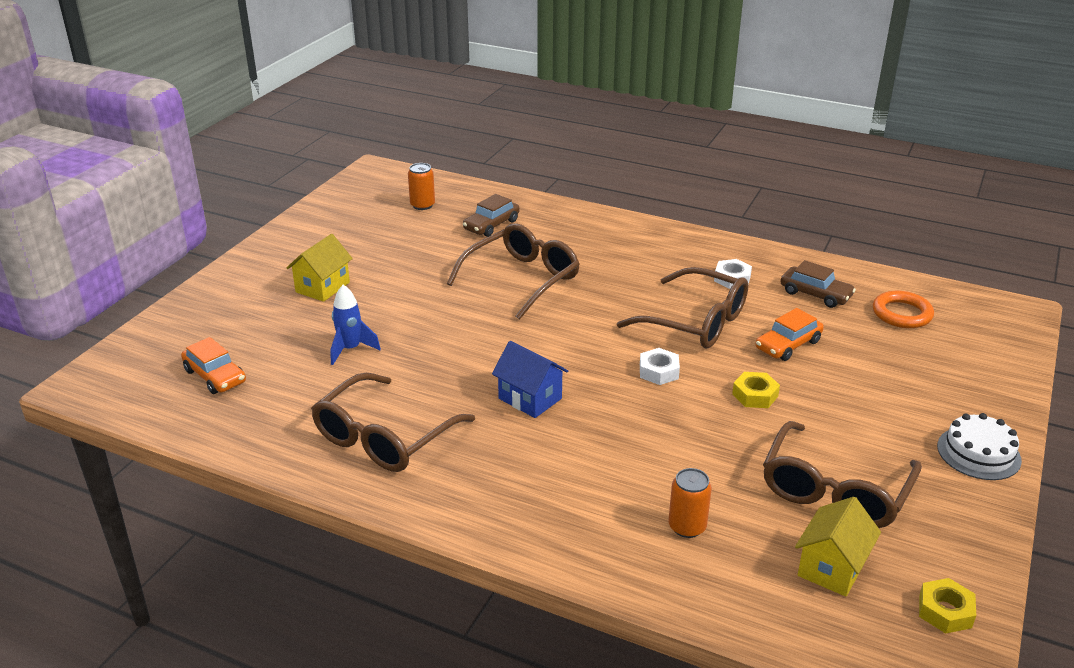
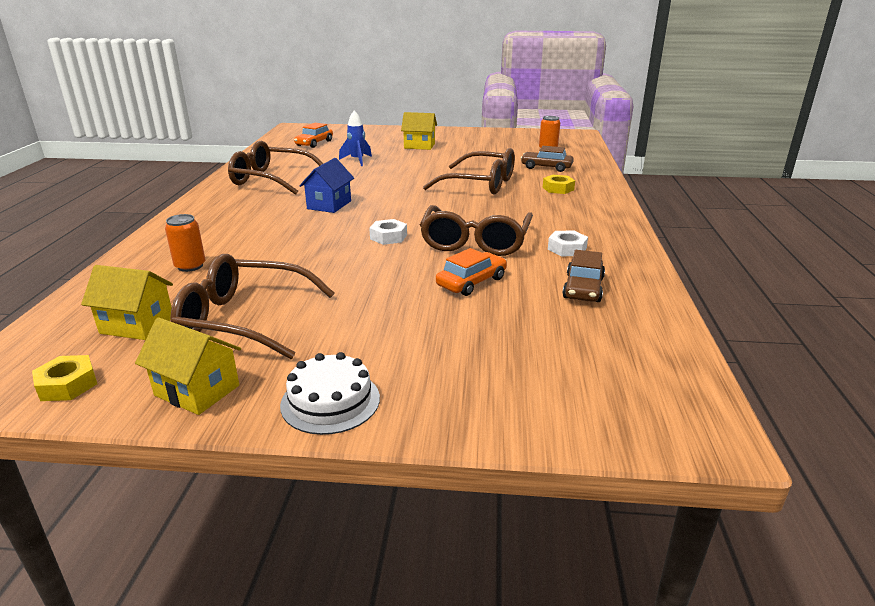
camera: 70 degrees right, 5 degrees down
(755, 395) = (376, 275): yellow nut -> yellow nut (558, 189)
(788, 345) = (471, 282): orange car -> orange car turned 105 degrees clockwise
(902, 314) = (596, 339): orange ring -> none
(960, 525) = (197, 390): none -> yellow house

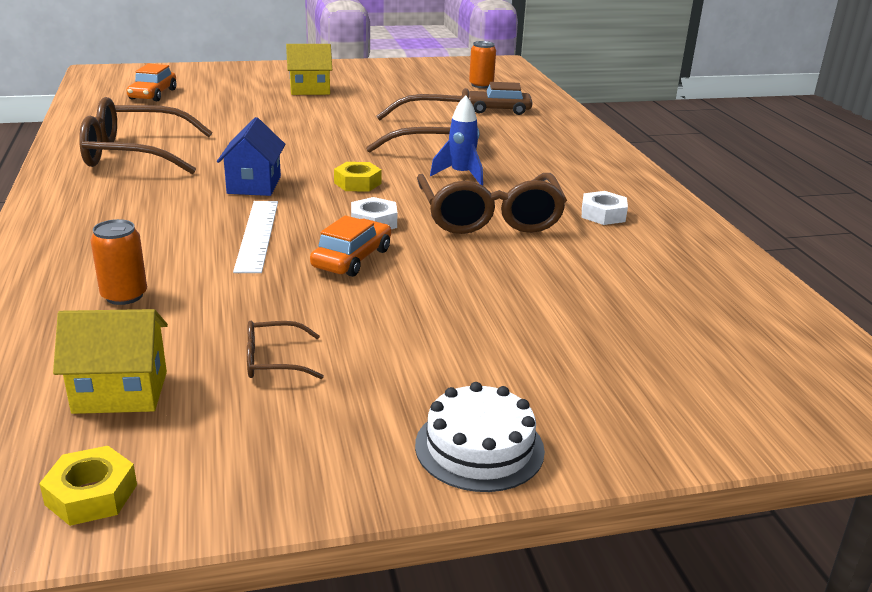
camera: 20 degrees left, 0 degrees up
(197, 390) = (293, 467): yellow house -> none
(244, 320) = (274, 361): brown glasses -> brown glasses, size x0.44
(303, 237) = (257, 235): none -> white ruler
(357, 160) = (239, 117): blue rocket -> blue rocket (461, 175)
(471, 282) = (526, 270): orange car -> orange car (352, 258)
(558, 189) = (533, 137): yellow nut -> yellow nut (357, 183)
(583, 288) = (657, 261): brown car -> none

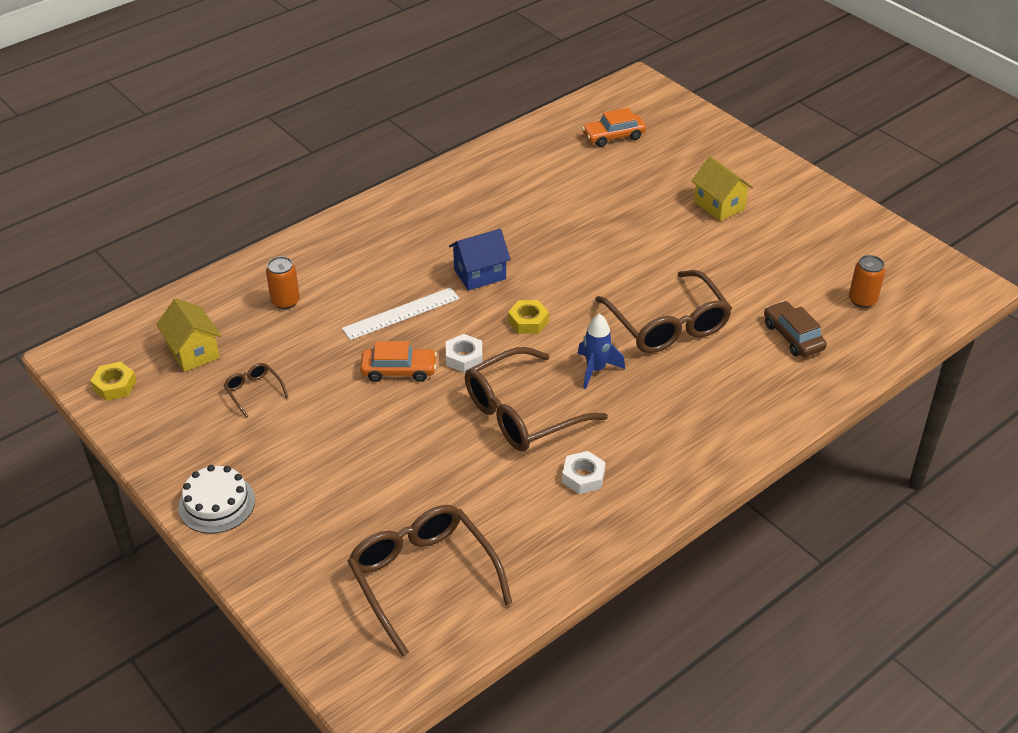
camera: 65 degrees right, 15 degrees up
(135, 154) = (485, 195): brown glasses -> brown glasses (423, 578)

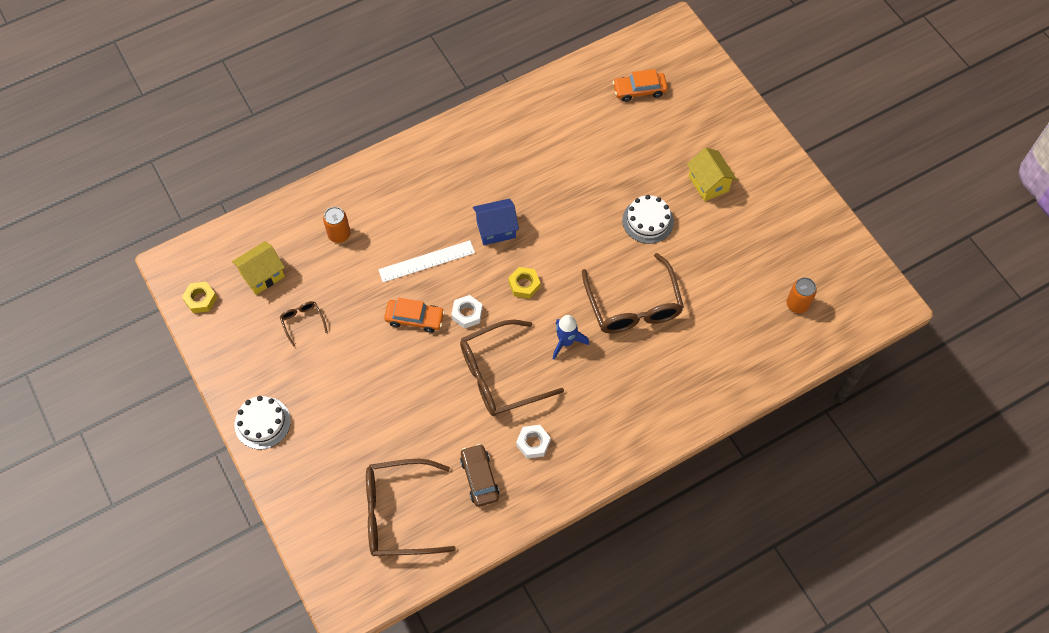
camera: 10 degrees right, 20 degrees up
(193, 352) = (262, 275): yellow house -> yellow house turned 75 degrees clockwise
(423, 578) = (398, 513): brown glasses -> brown glasses turned 75 degrees counterclockwise
(659, 246) = (648, 221): none -> white cake
(793, 336) = (730, 333): brown car -> brown car (479, 478)

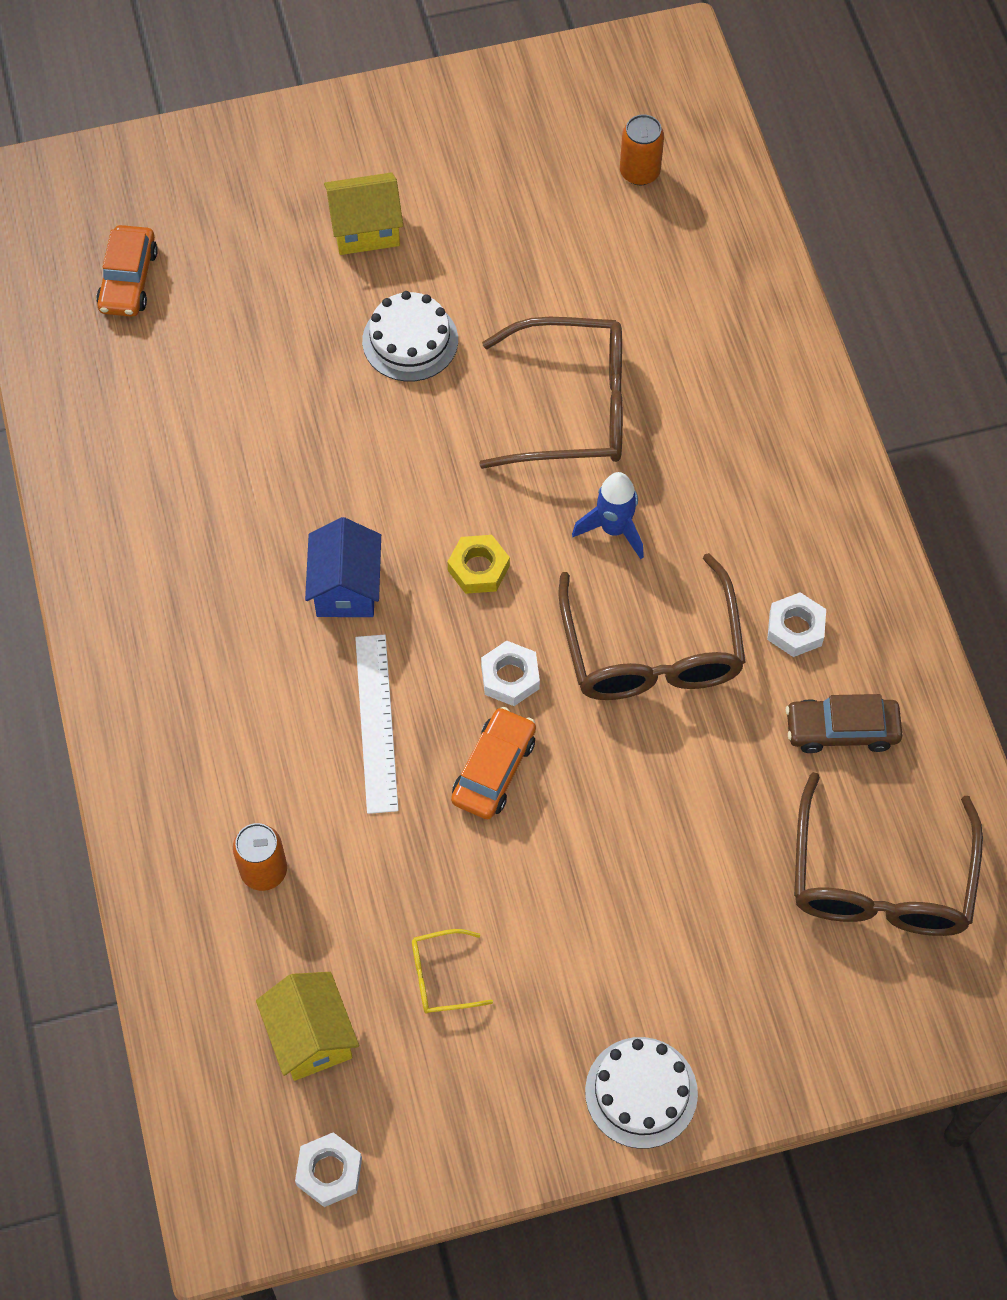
camera: 75 degrees left, 0 degrees up
(200, 299) = (329, 1172): yellow nut -> white nut
(302, 322) = (441, 977): brown glasses -> yellow glasses

